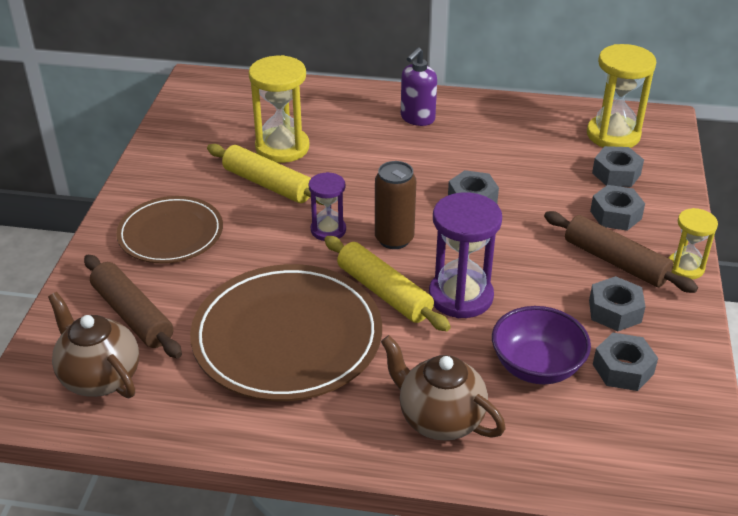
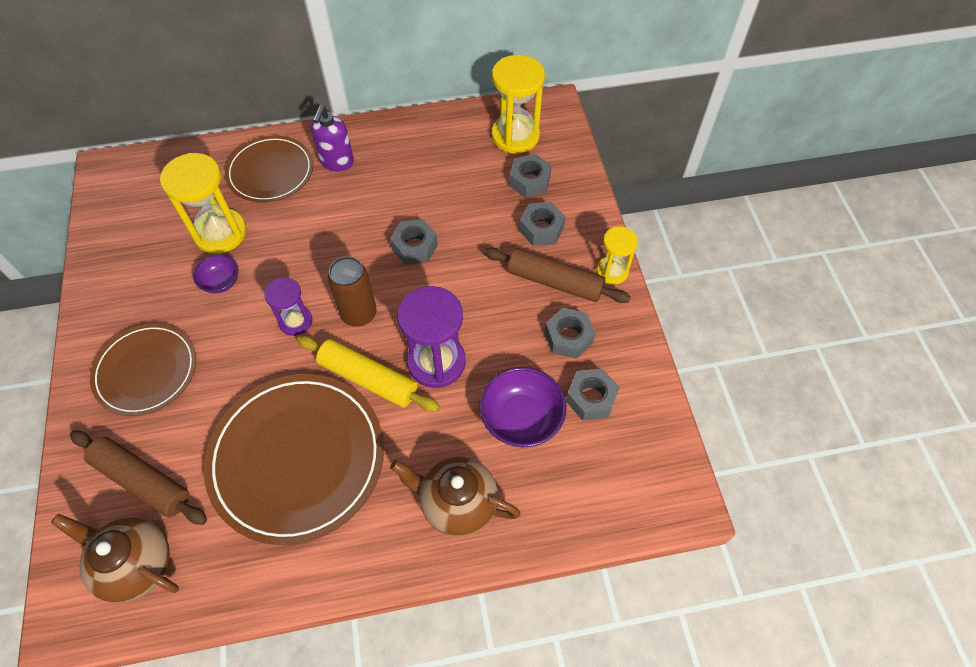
camera: 20 degrees left, 20 degrees up
(268, 184) = (221, 282): yellow rolling pin -> purple bowl
(349, 113) = (270, 172): none -> brown plate

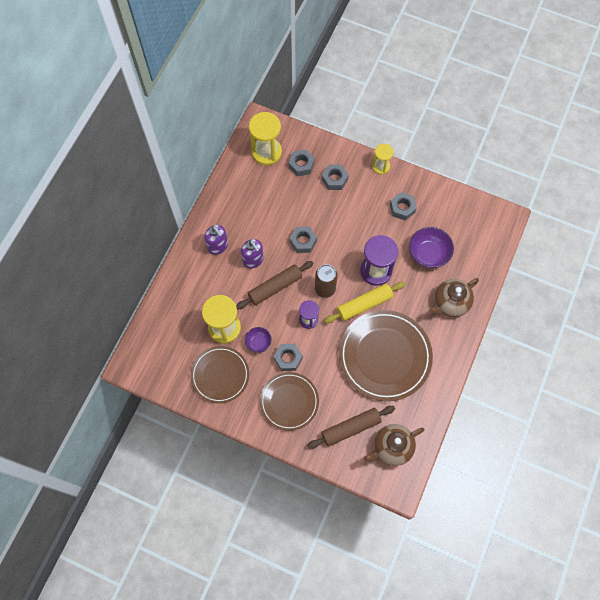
camera: 55 degrees left, 10 degrees up
(270, 172) = (199, 282): brown plate -> brown plate (220, 375)
(344, 208) = (253, 260): none -> purple soap dispenser
(554, 282) = (369, 194): brown rolling pin -> brown rolling pin (275, 287)
(591, 398) = (438, 220): grey nut -> grey nut (288, 358)

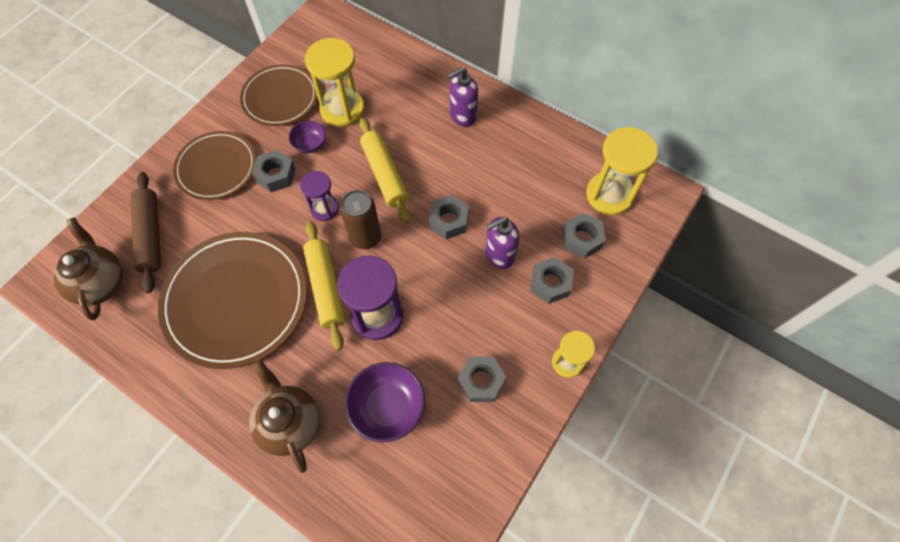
camera: 100 degrees right, 5 degrees down
(253, 260) = (432, 154): purple soap dispenser -> purple soap dispenser (499, 255)
(275, 287) = (384, 175): brown rolling pin -> yellow rolling pin

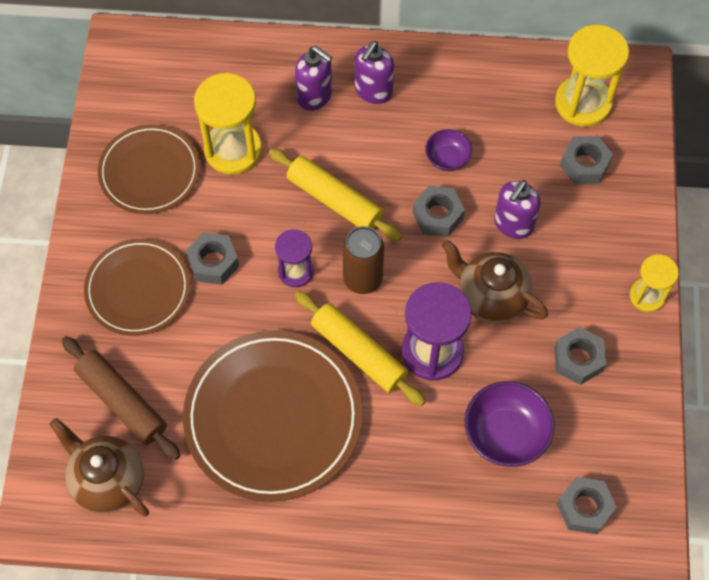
camera: 30 degrees left, 0 degrees up
(290, 423) = (420, 503): brown teapot -> brown teapot (491, 297)
(310, 144) = (226, 208): purple bowl -> purple bowl (447, 158)
(420, 101) = (315, 96): none -> purple soap dispenser
(550, 283) = (582, 227): grey nut -> grey nut (584, 508)

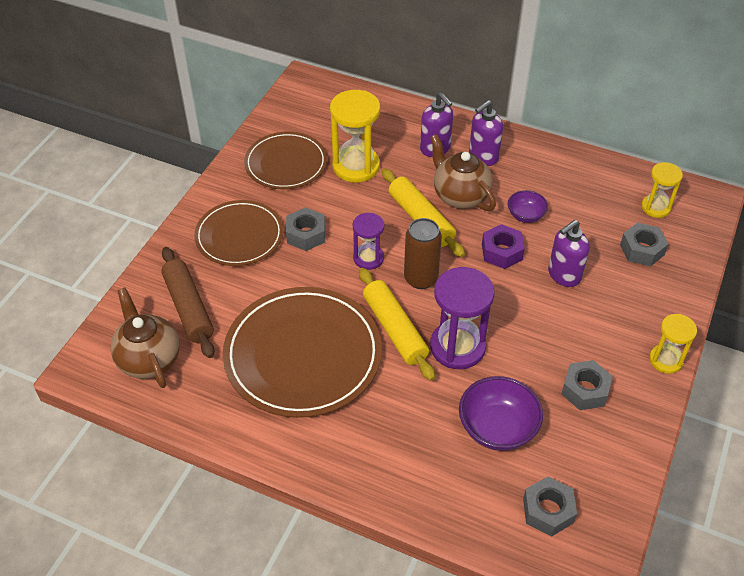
camera: 20 degrees right, 15 degrees down
(437, 215) = (502, 252): grey nut -> purple nut
(491, 297) = (524, 322): brown teapot -> brown teapot (460, 196)
(583, 103) = (655, 207): yellow hourglass -> yellow hourglass, size x0.59

